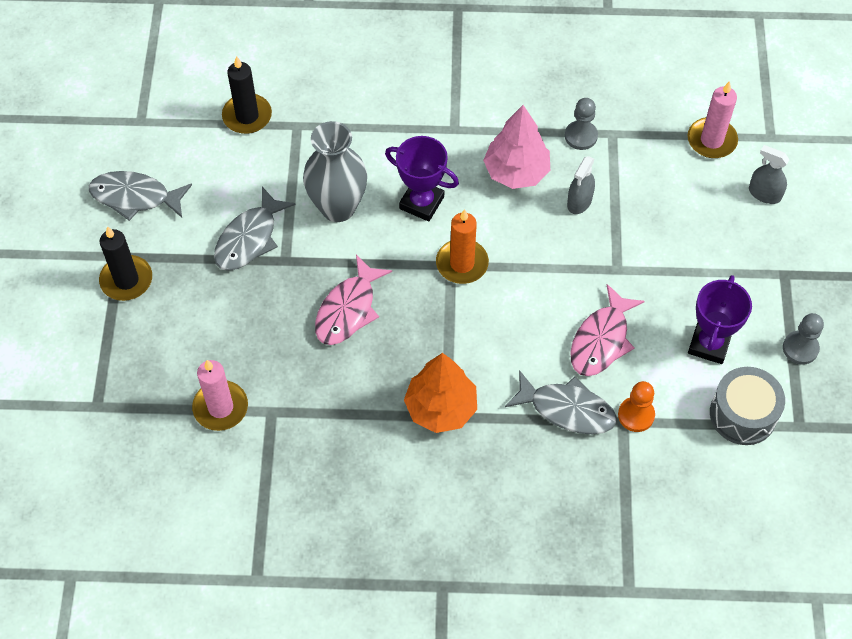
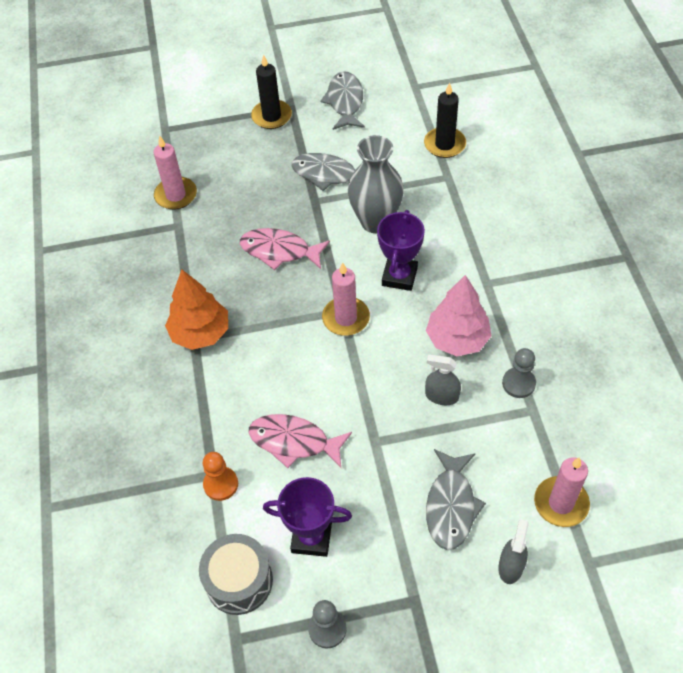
camera: 80 degrees right, 5 degrees down
(462, 263) = (346, 318): orange candle -> pink candle
(567, 409) = (216, 427): grey fish -> grey fish (451, 506)

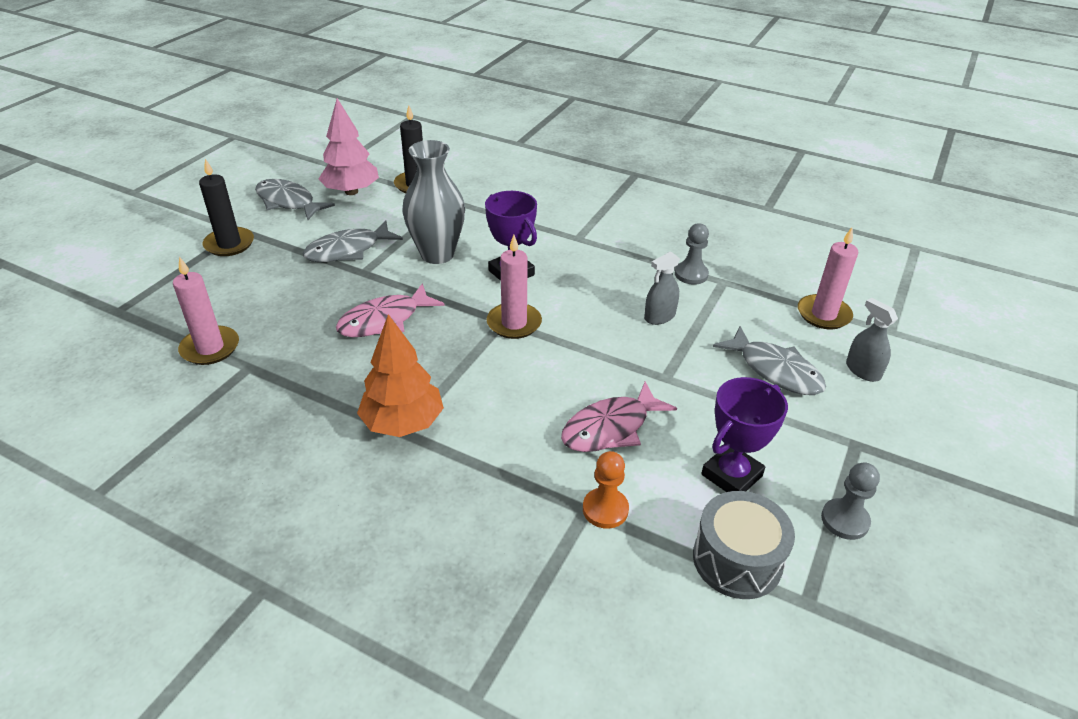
camera: 55 degrees left, 15 degrees down
(457, 339) = (613, 279): pink tree -> pink tree (351, 192)

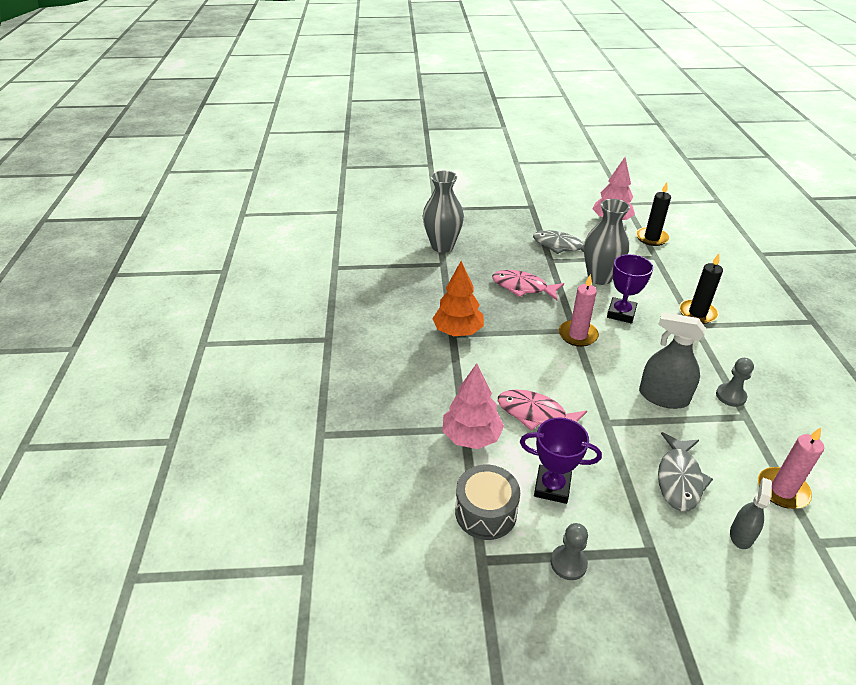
camera: 60 degrees right, 0 degrees up
(210, 348) = (442, 246): pink candle -> grey vase
(229, 244) = (516, 209): black candle -> black candle (697, 313)
(288, 202) = (572, 207): grey fish -> none
(605, 509) = (471, 436): orange pawn -> pink tree
(659, 316) = (663, 397): grey spray bottle -> grey spray bottle, size x1.69

